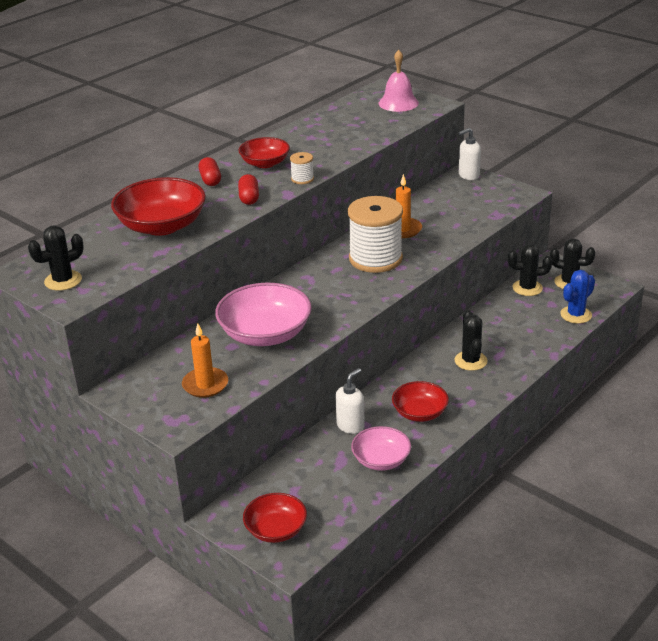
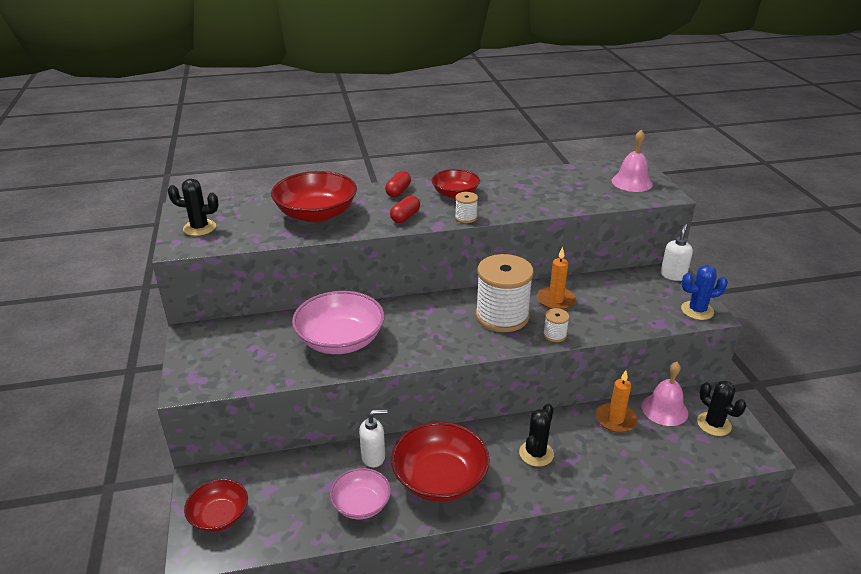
camera: 35 degrees right, 0 degrees up
(205, 385) = (249, 360): orange candle -> orange candle (615, 419)
(420, 413) = (440, 478): red bowl -> red bowl, size x1.66
(432, 255) = (554, 335): none -> white spool
(468, 175) = (673, 275): white soap dispenser -> white soap dispenser turned 105 degrees clockwise
(527, 288) = (664, 409): black cactus -> pink bell
(576, 315) = (687, 461): blue cactus -> blue cactus (697, 310)

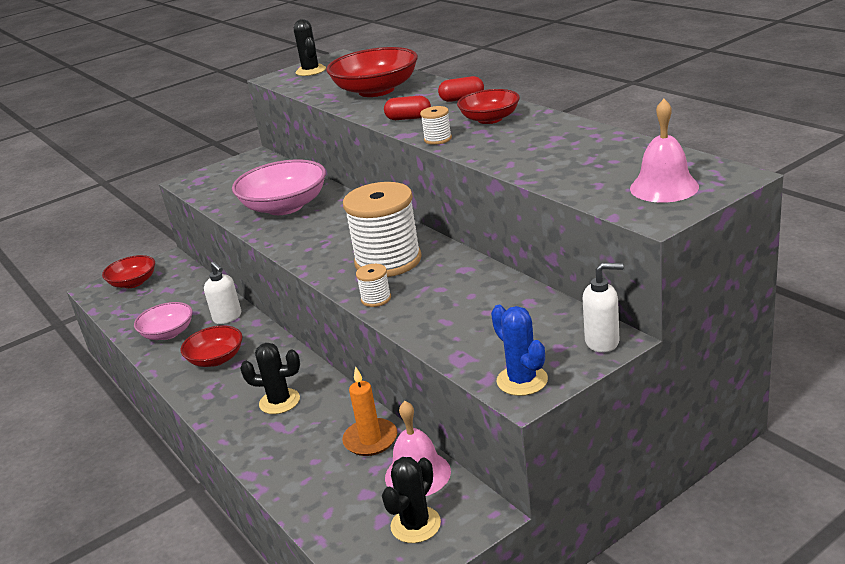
camera: 70 degrees right, 5 degrees down
(440, 478) = (216, 359): red bowl -> red bowl, size x0.60
(556, 300) = (450, 280): orange candle -> none

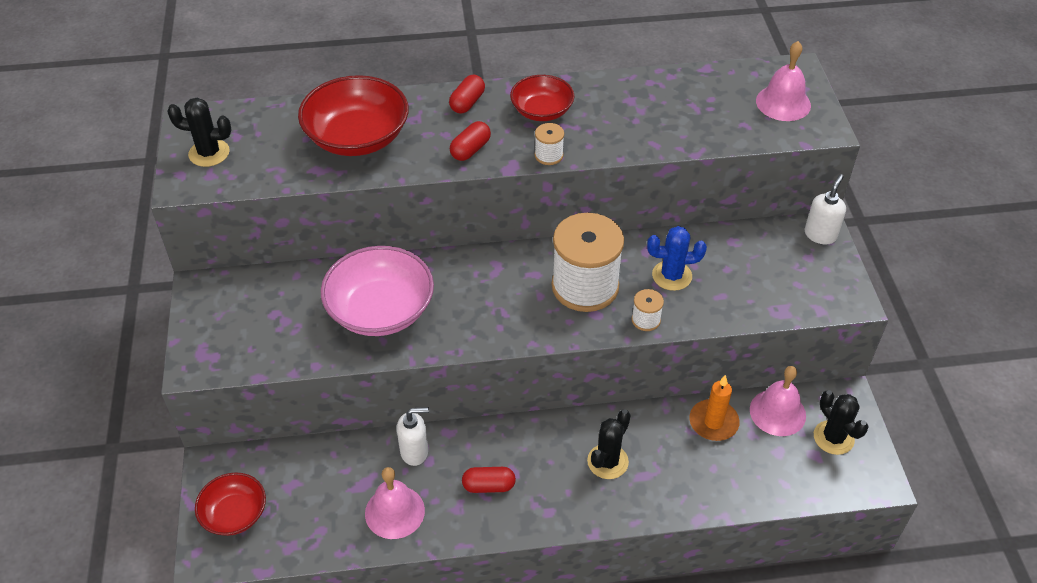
camera: 65 degrees left, 20 degrees up
(168, 333) = (394, 512): pink bowl -> pink bell
(216, 359) = (488, 486): red bowl -> red capsule
(522, 380) = (836, 294): blue cactus -> blue cactus (672, 276)

